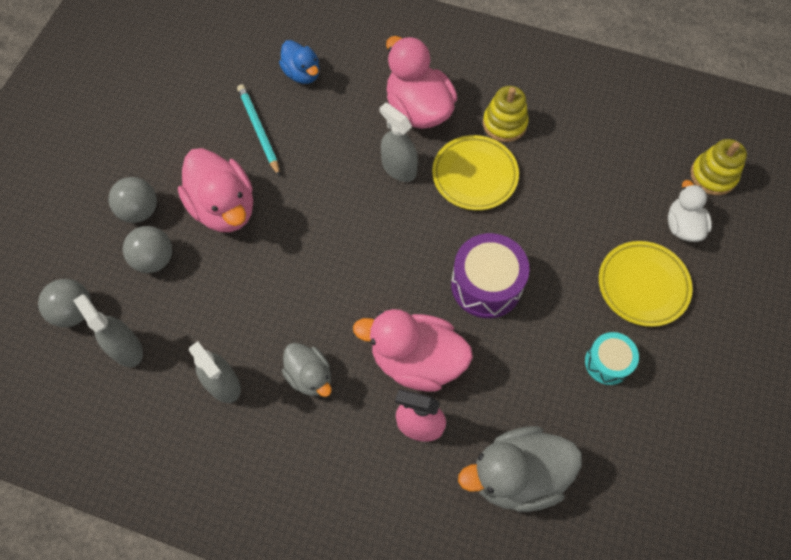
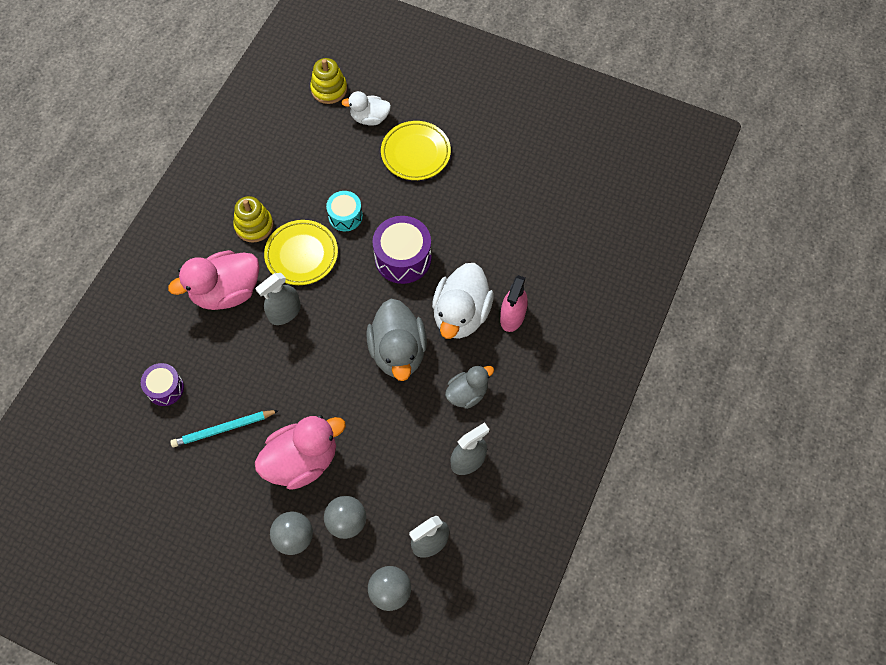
camera: 85 degrees left, 0 degrees up
(302, 74) = (165, 388): blue duck -> purple drum
(416, 360) = (461, 314): pink duck -> white duck
(517, 475) = (552, 256): grey duck -> grey duck (398, 351)
(607, 363) = (474, 186): turquoise drum -> turquoise drum (345, 216)

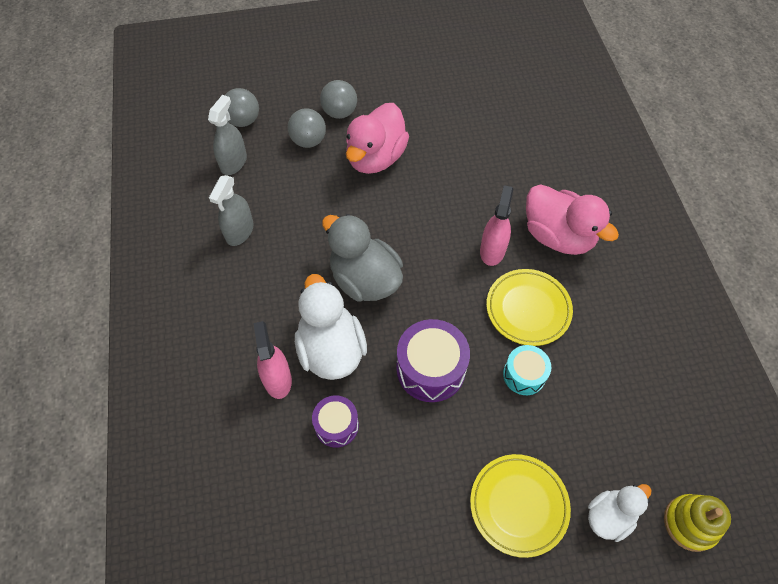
camera: 145 degrees right, 5 degrees down
(165, 388) = (526, 143): purple drum -> purple drum (336, 425)
(223, 429) = (455, 143): turquoise pencil -> none
(226, 292) = (558, 236): pink duck -> pink duck turned 105 degrees clockwise
(254, 226) = (597, 307): yellow stacking toy -> none
(285, 312) = (492, 250): grey spray bottle -> pink spray bottle
(467, 393) = (276, 282): grey duck -> none

